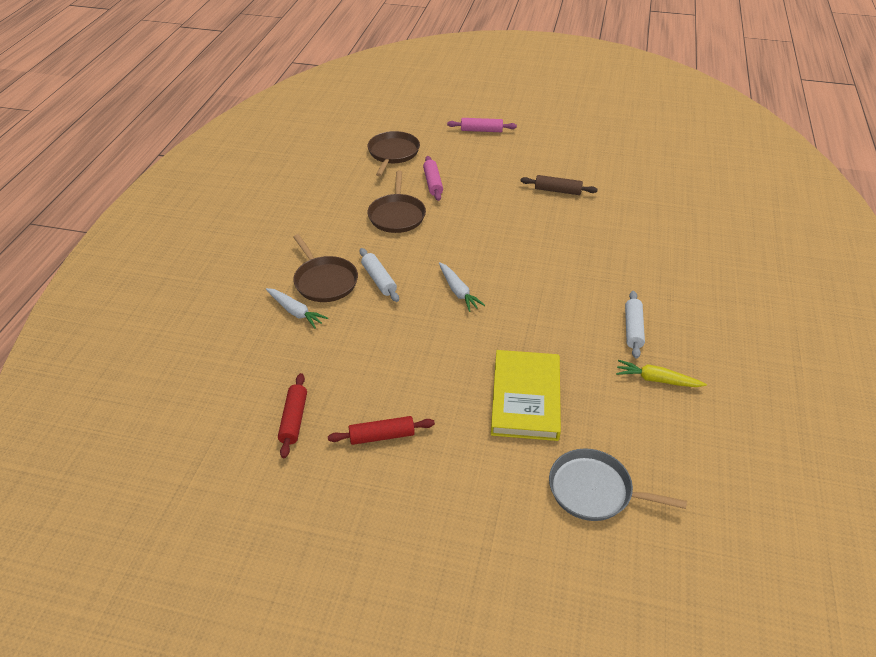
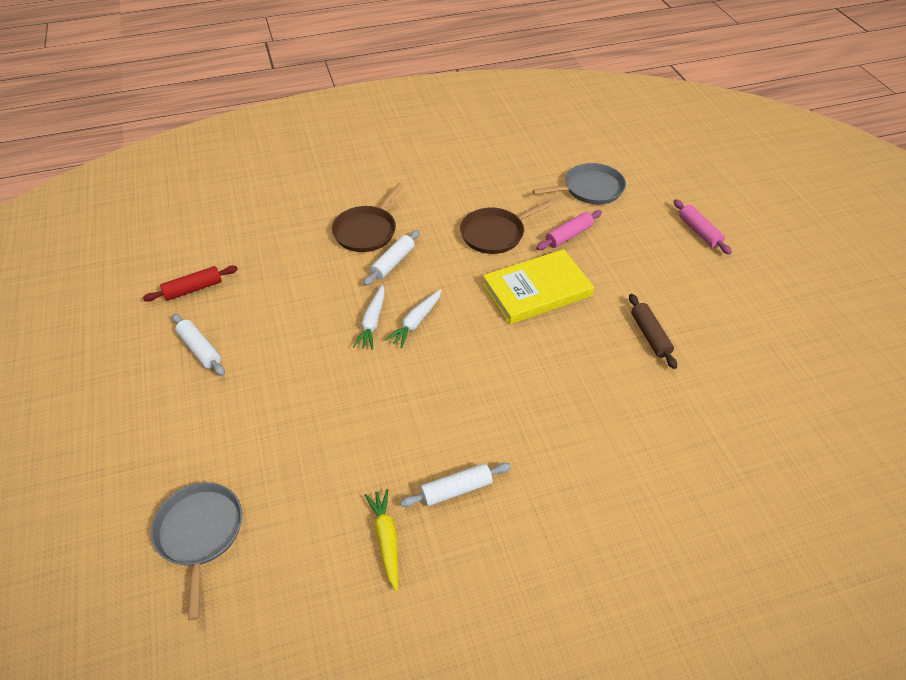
camera: 60 degrees right, 5 degrees up
(295, 312) = (316, 232): white carrot -> white carrot (372, 322)
(382, 436) = (200, 349): red rolling pin -> white rolling pin
(393, 153) = (590, 189): brown pan -> grey pan
(525, 398) = (297, 432): yellow book -> yellow book (537, 290)

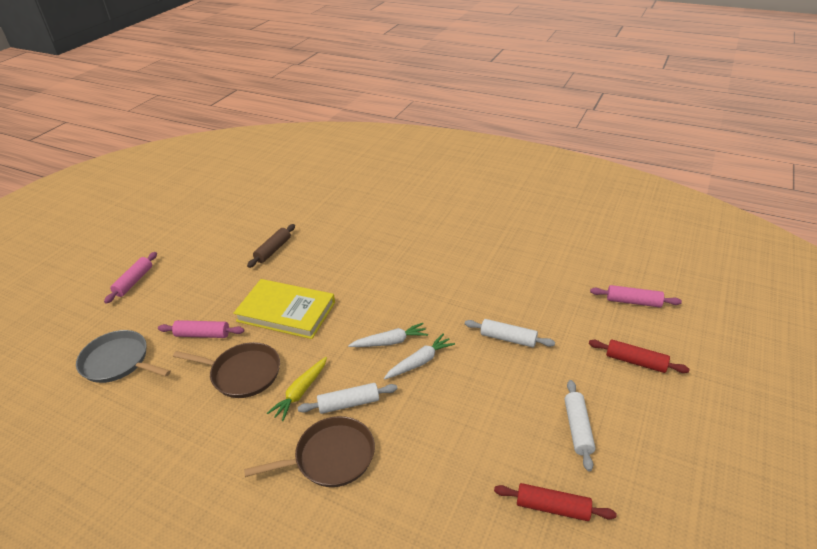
camera: 135 degrees left, 10 degrees down
(170, 446) = (635, 361): none -> red rolling pin
(200, 533) = (633, 302): grey pan -> pink rolling pin
(386, 540) = (526, 248): yellow carrot -> yellow carrot (301, 392)
(456, 489) = (469, 247): white rolling pin -> white rolling pin (508, 338)

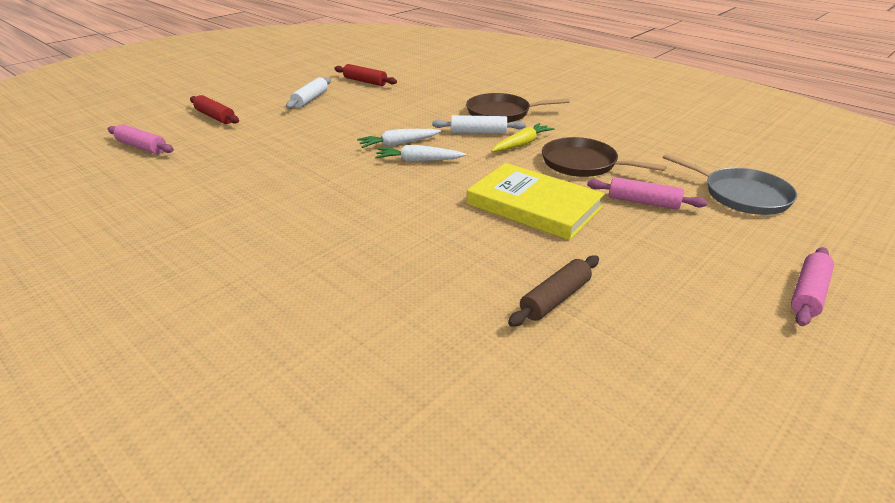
camera: 165 degrees left, 5 degrees down
(508, 338) = (300, 144): white rolling pin -> none

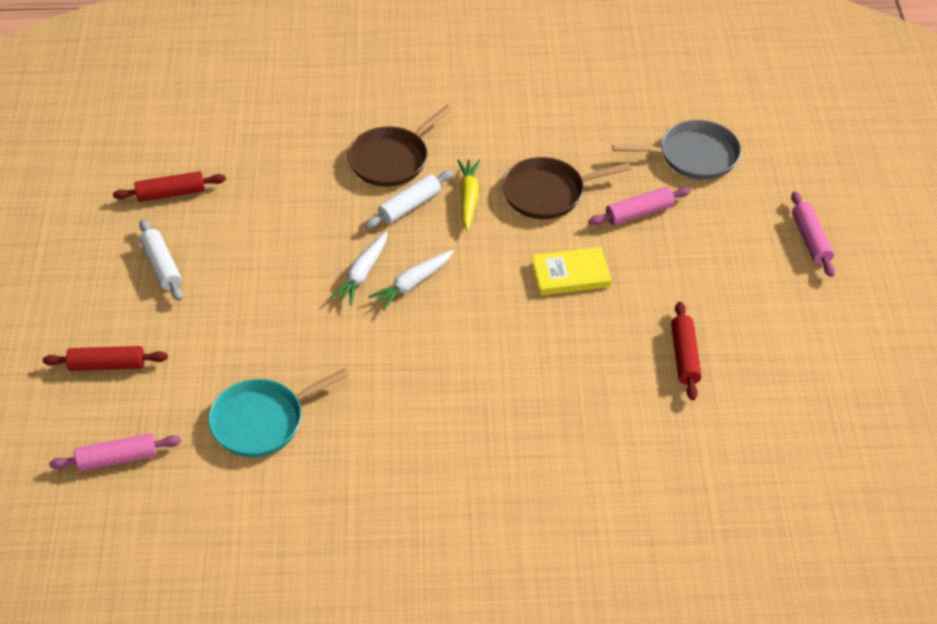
camera: 45 degrees left, 15 degrees up
(226, 170) = (262, 421): none -> turquoise pan
(534, 205) = (570, 274): yellow book -> yellow book, size x0.62
(555, 299) = (685, 356): brown rolling pin -> red rolling pin

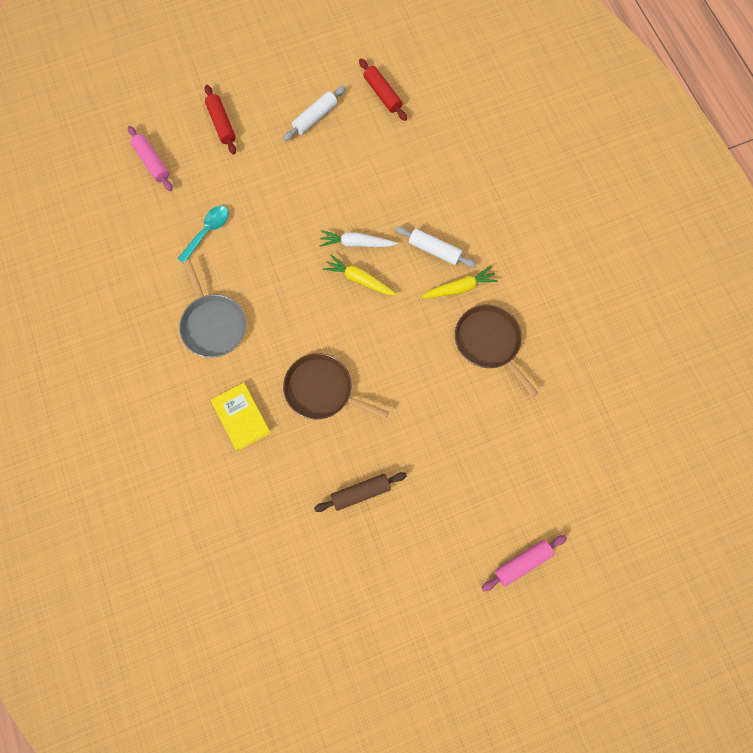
camera: 70 degrees right, 25 degrees up
(262, 421) = (207, 231): turquoise pan -> turquoise spoon
(391, 159) = (477, 220): brown pan -> brown pan (322, 390)
(412, 284) = (359, 279): white carrot -> yellow carrot
(570, 274) = (411, 385): yellow book -> yellow book (241, 417)
(639, 213) = (496, 417): pink rolling pin -> none
(685, 356) = (361, 493): red rolling pin -> brown rolling pin
(694, 155) = (580, 443): grey pan -> grey pan (213, 324)

